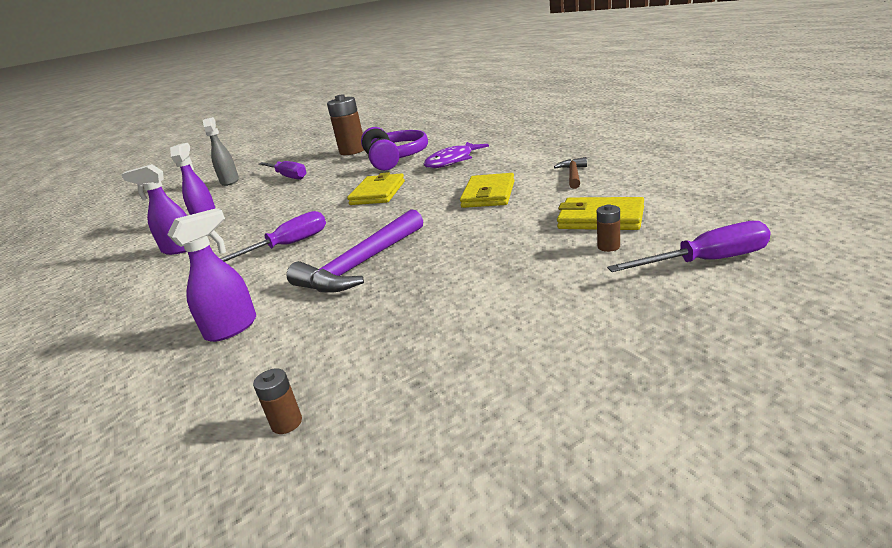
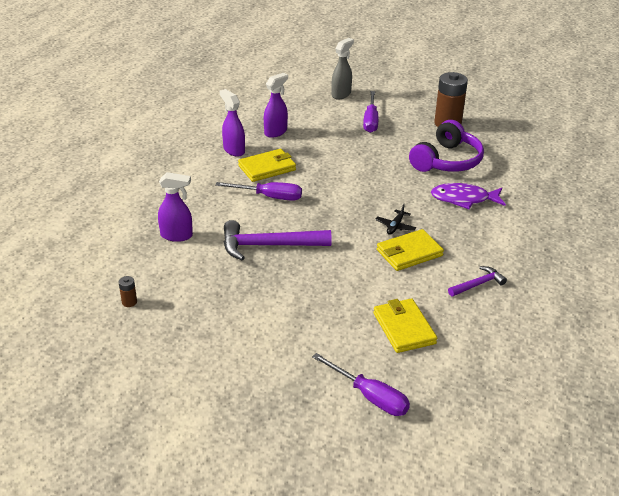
camera: 45 degrees right, 10 degrees up
(378, 193) = (374, 191): yellow wallet -> yellow wallet (267, 168)
(441, 193) = (395, 226): none -> black plane
(573, 175) = (478, 284): brown hammer -> purple hammer
(608, 247) = (362, 346): brown battery -> none

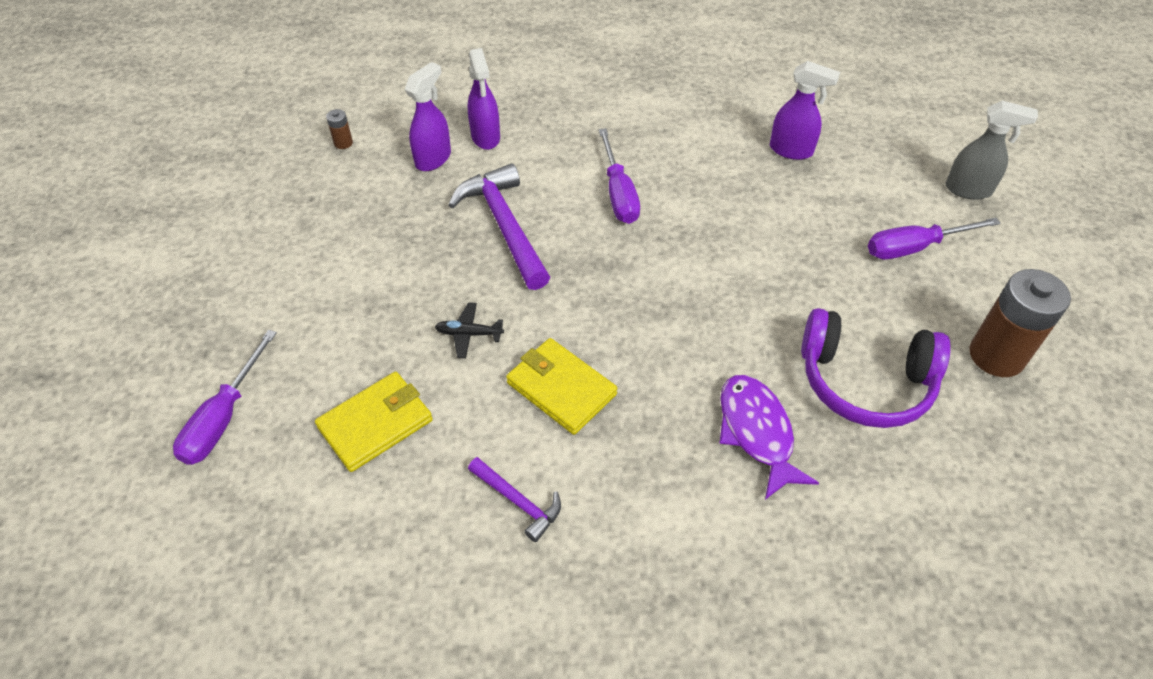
camera: 70 degrees right, 15 degrees up
(234, 150) = (711, 124): purple spray bottle -> purple spray bottle (433, 159)
(267, 168) = (689, 169): yellow wallet -> none
(395, 226) = (623, 354): black plane -> black plane (469, 334)

